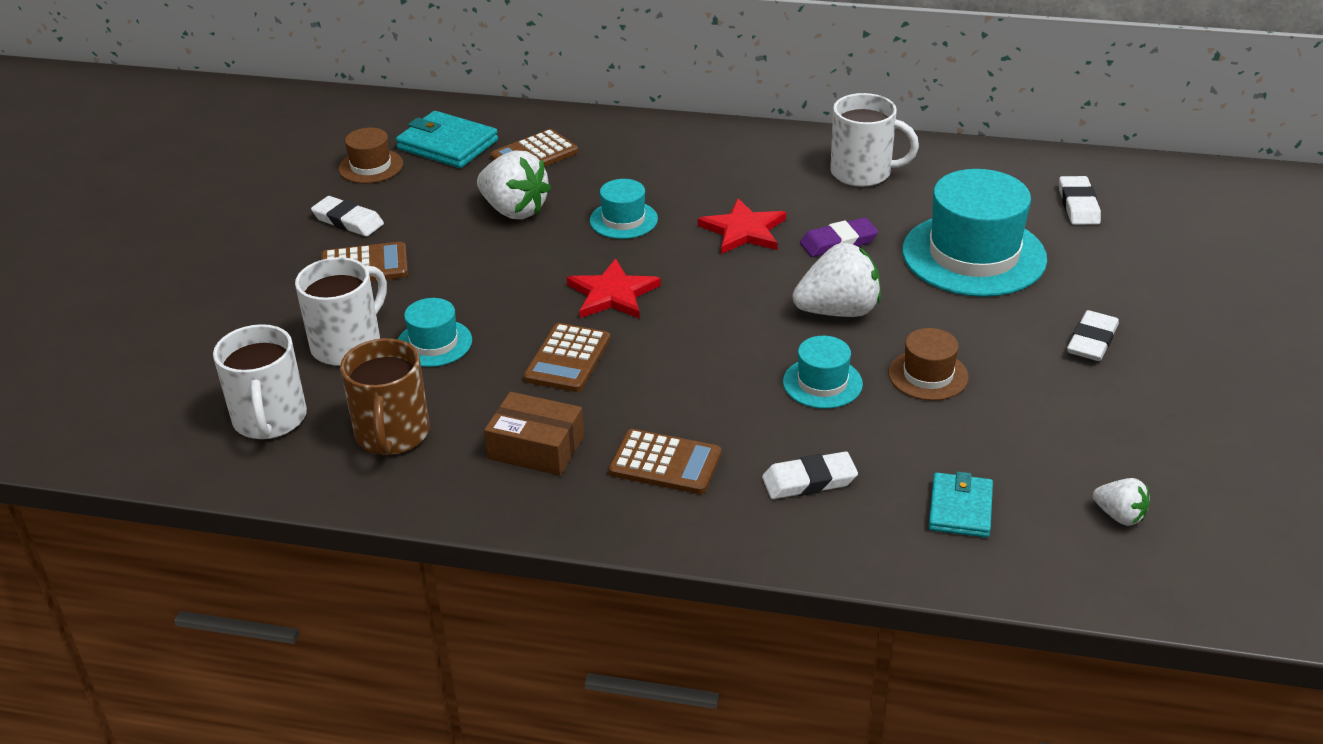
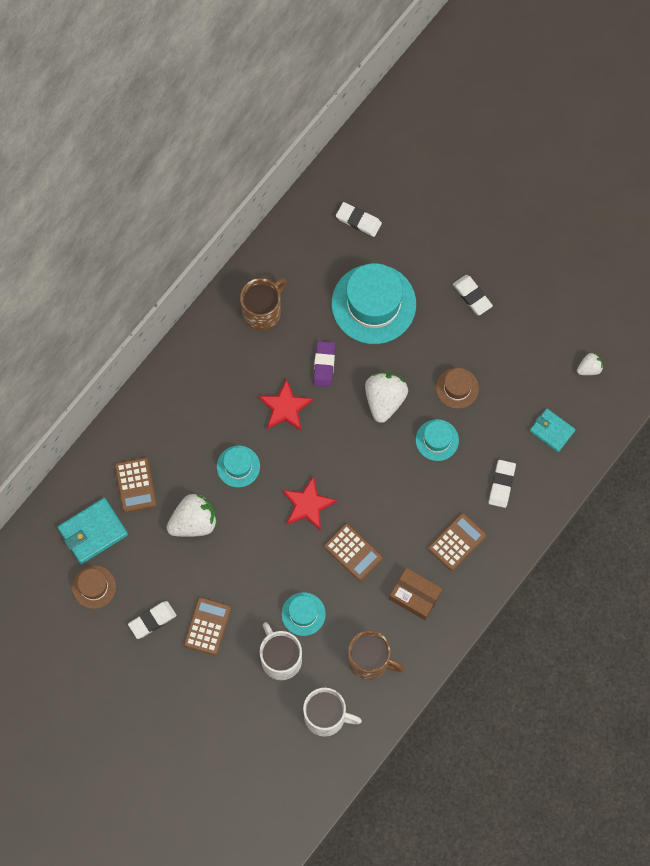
camera: 65 degrees left, 35 degrees up
(536, 447) = (415, 596): brown box -> brown box turned 75 degrees clockwise
(862, 173) = (262, 311): white mug -> brown mug

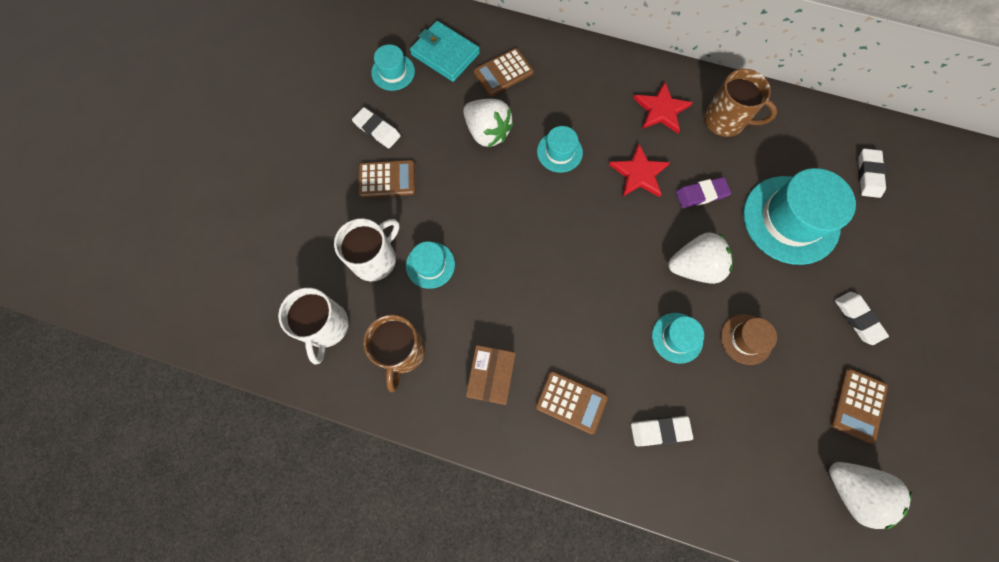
camera: 70 degrees right, 0 degrees up
(94, 587) = (393, 72): brown hat -> turquoise hat
(308, 505) = (547, 229): red star -> red star (661, 110)
(353, 552) = (515, 292): brown calculator -> brown calculator (857, 405)
(472, 296) = (857, 318): white eraser -> white eraser turned 60 degrees counterclockwise
(552, 431) = (752, 470): turquoise wallet -> none
(589, 368) = (851, 490): white strawberry -> white strawberry, size x1.88

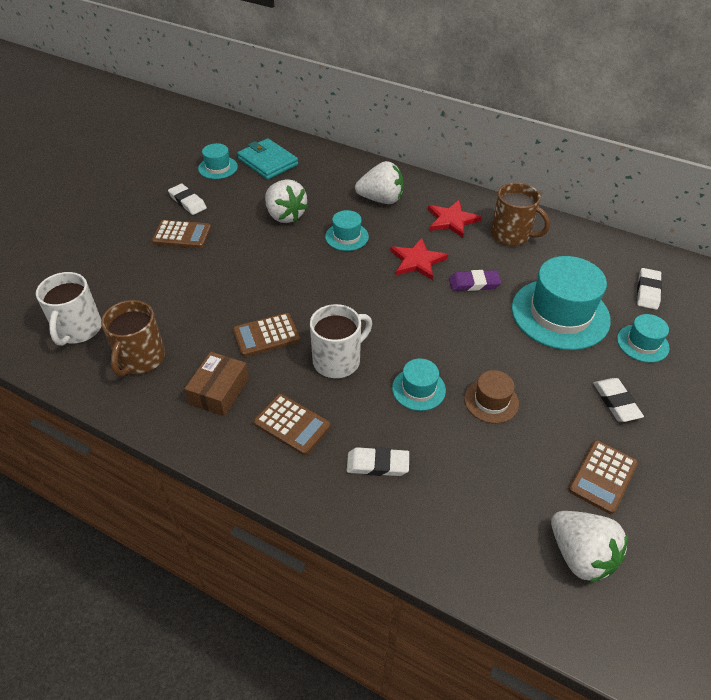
camera: 10 degrees right, 25 degrees down
(375, 259) = (146, 288): white mug -> white mug (337, 360)
(430, 265) = (195, 299): turquoise hat -> turquoise hat (642, 343)
(503, 72) = (314, 179): brown calculator -> brown calculator (266, 335)
(694, 266) = (452, 336): white strawberry -> white strawberry (381, 199)

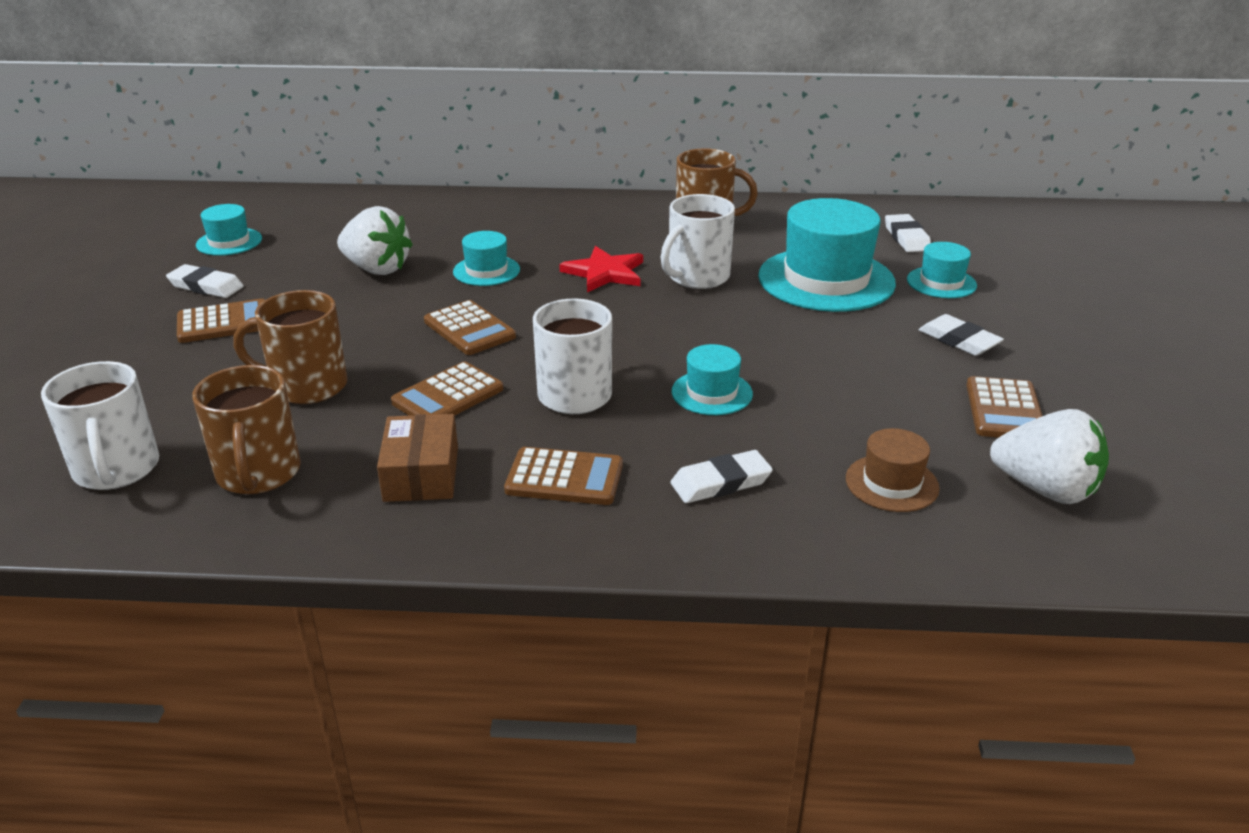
camera: 25 degrees left, 15 degrees down
(198, 301) = (307, 386): none -> brown mug
(268, 162) = (306, 222): turquoise wallet -> none
(308, 284) = (469, 329): none -> brown calculator
(381, 199) = (505, 226): white strawberry -> none
(451, 220) = (618, 226): red star -> none
(474, 283) = (697, 277): purple eraser -> white mug
(491, 401) = (814, 379): brown hat -> brown hat (892, 483)

